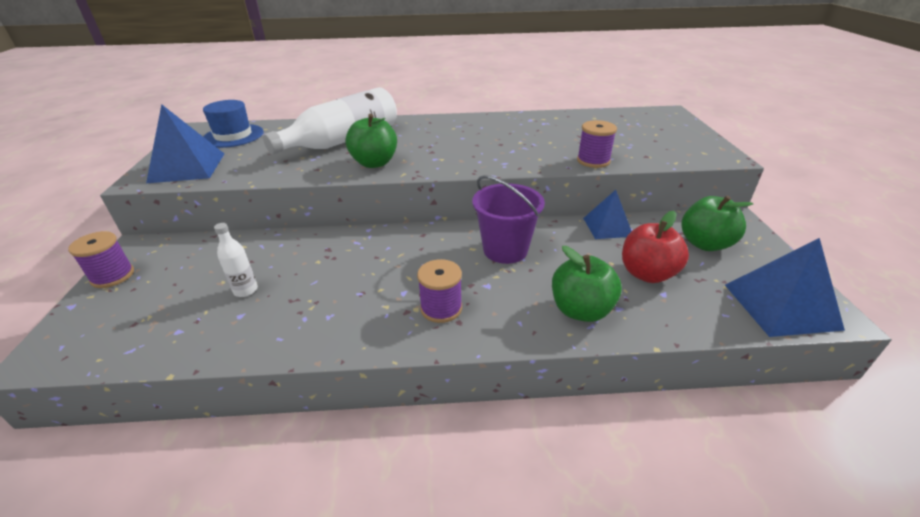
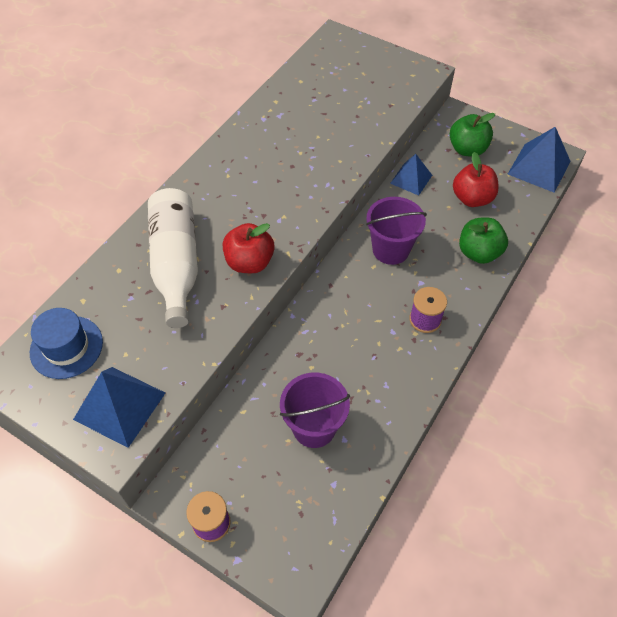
camera: 55 degrees left, 20 degrees up
(245, 290) = (314, 427): white bottle -> purple bucket
(374, 163) = (249, 262): green apple -> red apple
(593, 161) = (371, 136): purple spool -> none

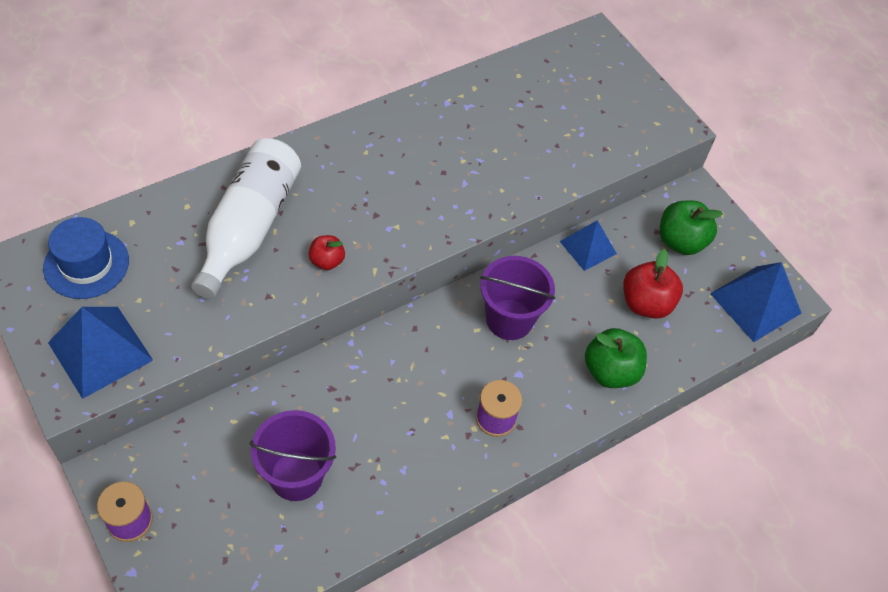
camera: 20 degrees right, 0 degrees up
(249, 262) = (327, 261): red apple -> red apple, size x0.58

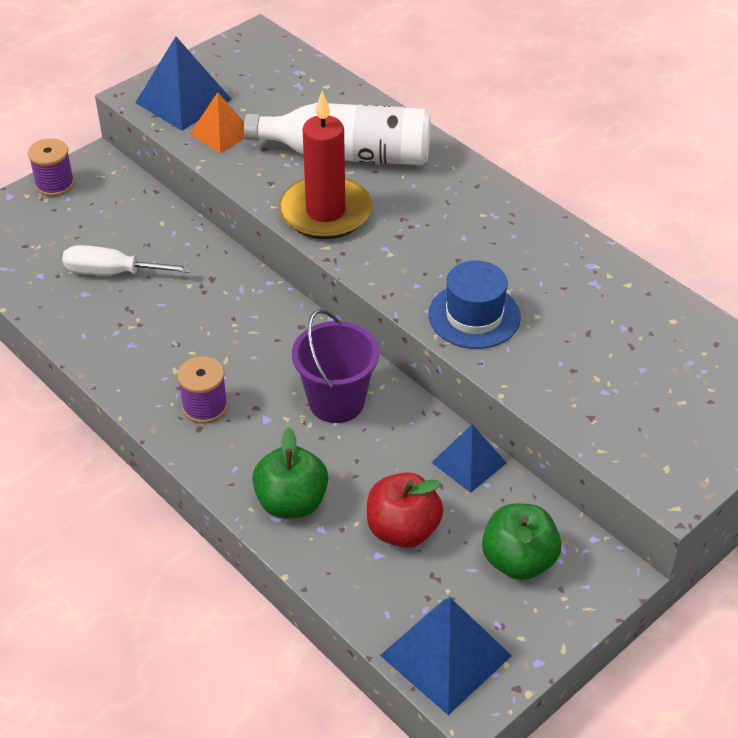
camera: 85 degrees right, 10 degrees down
(86, 264) = (271, 73): blue hat -> blue hat (474, 316)
(173, 325) = (221, 133): none -> orange pyramid
(296, 476) = (112, 273): purple bucket -> white screwdriver
(327, 261) = (325, 212): red apple -> red candle

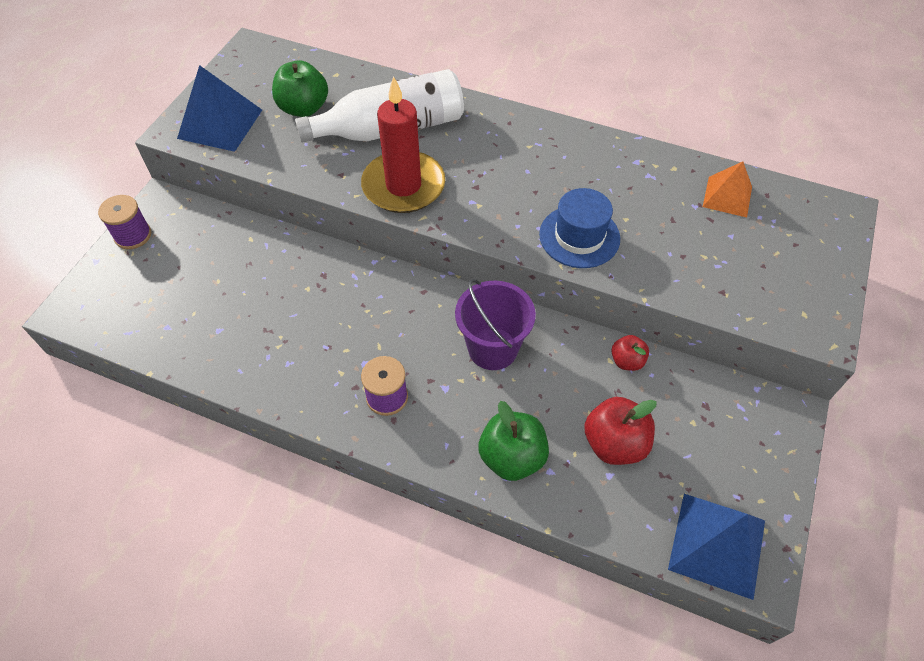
camera: 25 degrees left, 10 degrees up
(112, 273) = (232, 301): white screwdriver -> none
(221, 133) = (271, 143): orange pyramid -> orange pyramid (727, 196)
(469, 462) = (627, 361): blue pyramid -> red apple
(518, 560) = (716, 432): green apple -> green apple (304, 108)

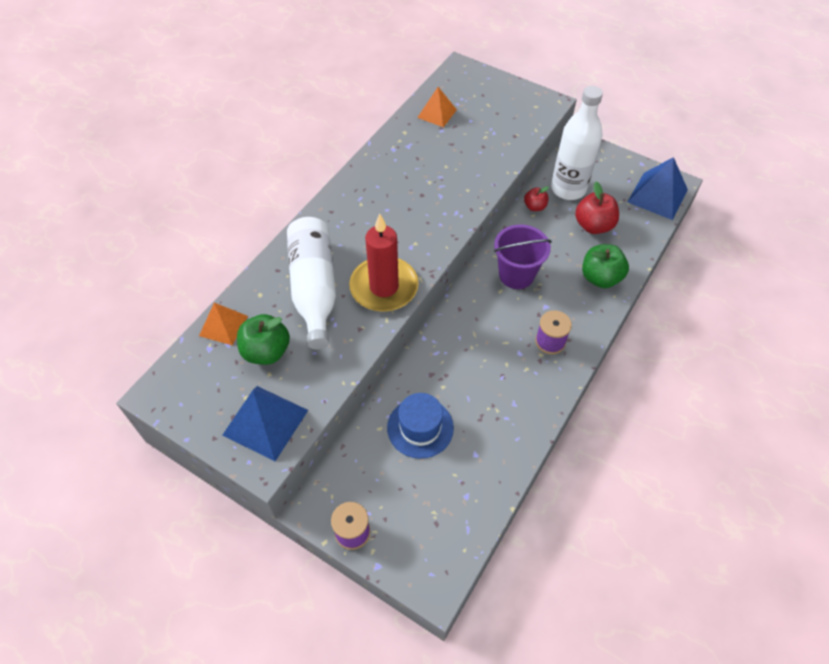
camera: 80 degrees left, 0 degrees up
(332, 72) = (223, 326): none -> orange pyramid
(579, 236) = (457, 193): blue hat -> blue hat (420, 427)
(681, 404) = (568, 189): none -> white bottle

